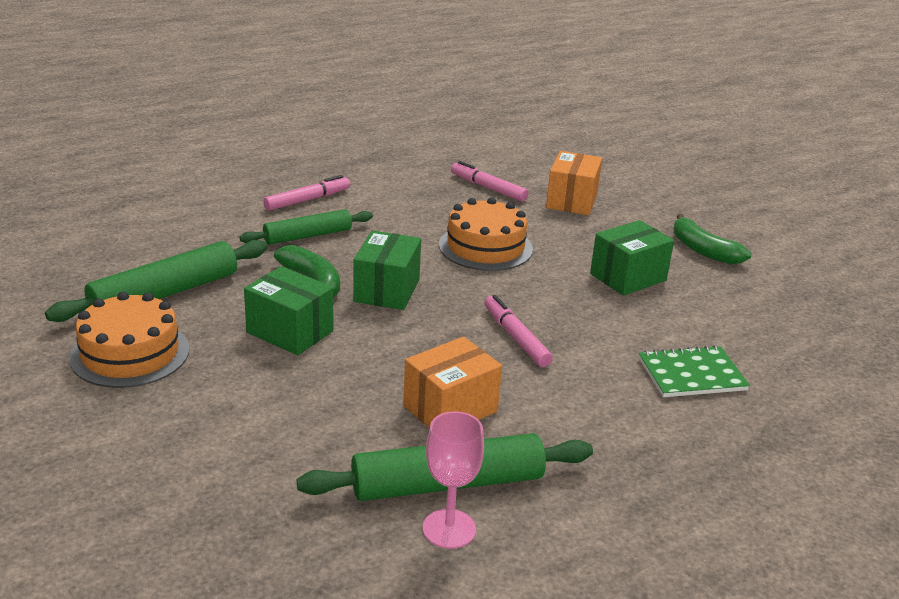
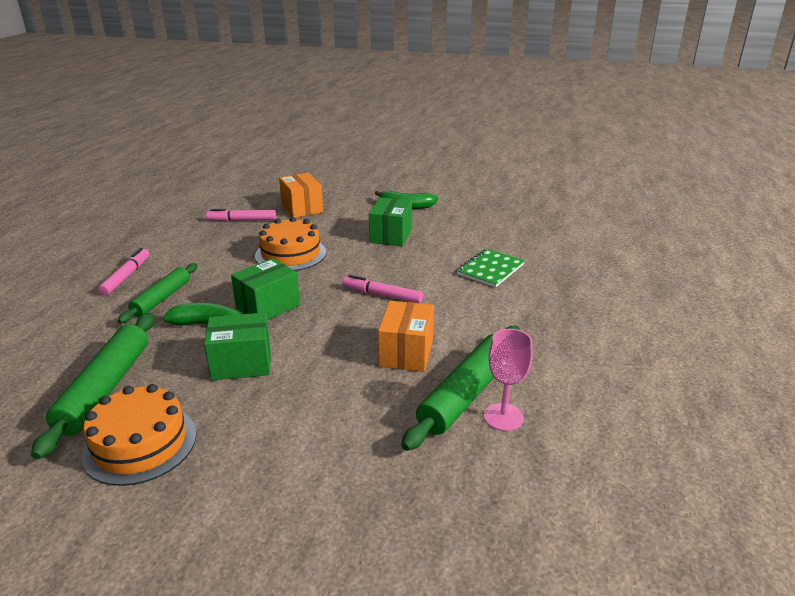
camera: 40 degrees left, 0 degrees up
(387, 290) = (268, 306): green box -> green box turned 75 degrees clockwise

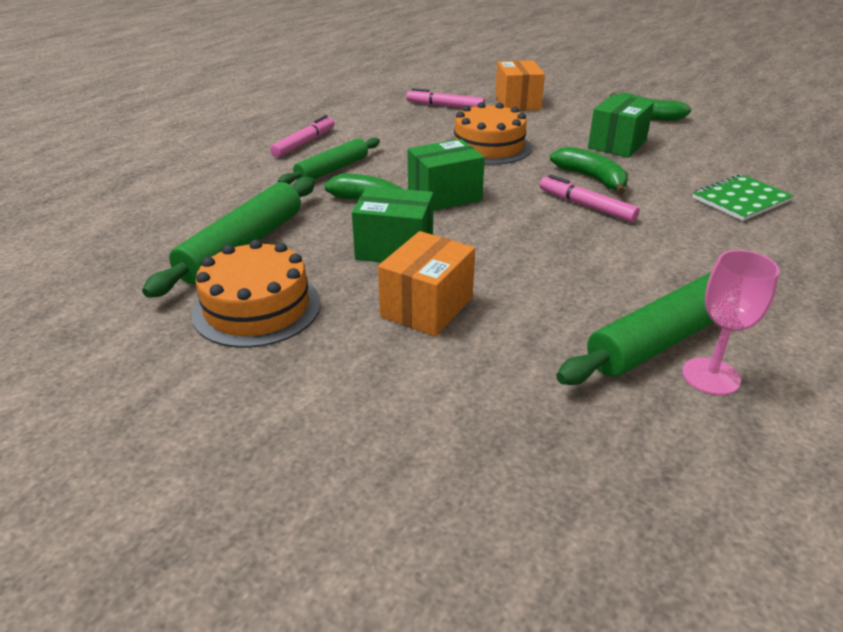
camera: 20 degrees right, 5 degrees up
(380, 270) = (591, 179): none -> green banana
(406, 353) = (597, 274): orange box -> orange box (427, 307)

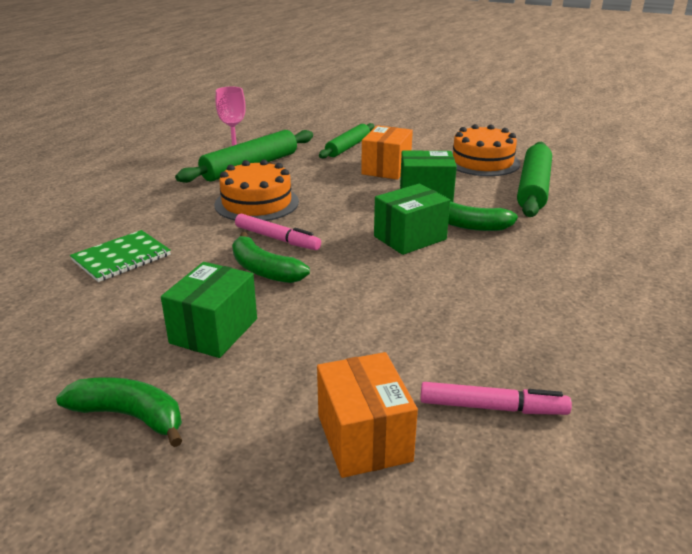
camera: 170 degrees right, 5 degrees down
(304, 143) = (617, 293): pink marker -> none
(332, 169) = (541, 257): green rolling pin -> green rolling pin (347, 147)
(489, 147) = (386, 309): orange cake -> orange cake (256, 203)

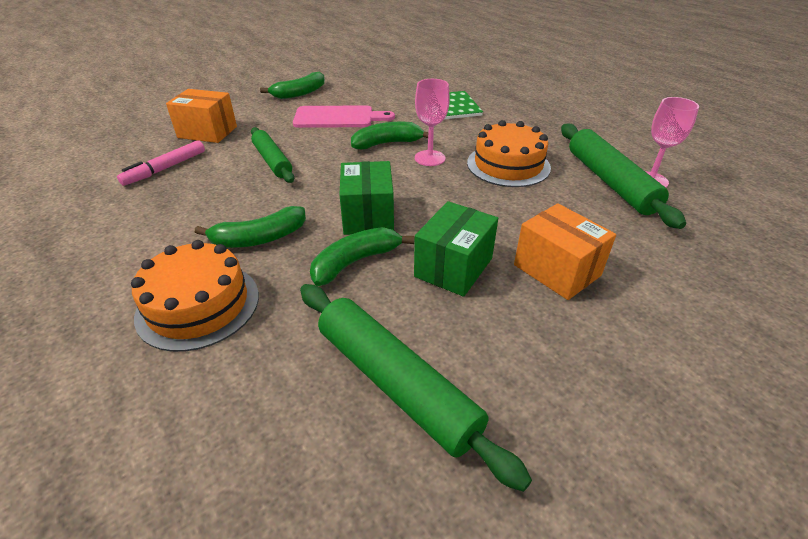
camera: 120 degrees right, 10 degrees up
(214, 331) = (338, 117): green box -> pink cutting board
(277, 239) = (429, 158): pink marker -> pink goblet
(347, 147) = (660, 267): green rolling pin -> green rolling pin (272, 161)
(482, 162) = (536, 387): orange cake -> orange cake (198, 305)
(502, 272) = (259, 238): none -> green banana

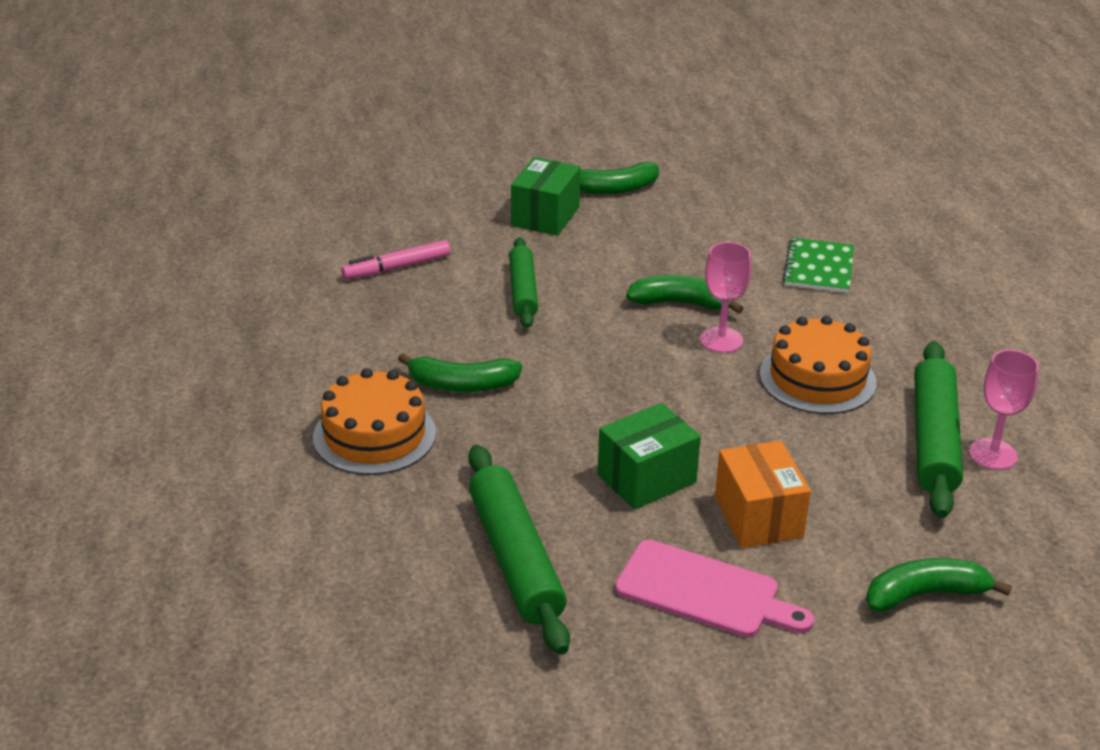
camera: 25 degrees right, 5 degrees down
(207, 132) = (465, 226): orange box -> none
(338, 117) = (642, 245): pink cutting board -> pink cutting board (704, 592)
(355, 262) = (546, 441): green banana -> green banana (925, 594)
(368, 216) = (592, 394): green box -> green box (545, 216)

